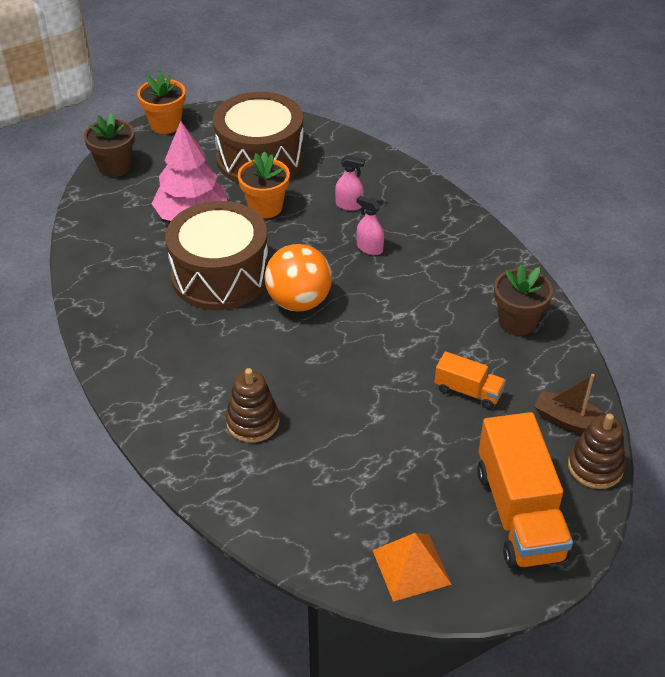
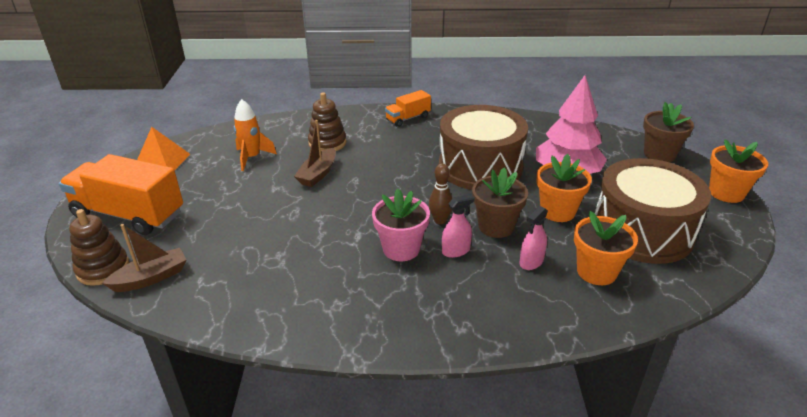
camera: 120 degrees right, 10 degrees down
(299, 301) = (420, 192): orange ball -> none
(324, 395) = (318, 174): none -> brown boat
(333, 172) = (596, 272): none -> orange flower pot
(335, 272) = (440, 220): none -> brown bowling pin
(335, 476) = (252, 158): none -> orange rocket
(394, 280) = (401, 249): none -> pink flower pot
(468, 391) = (244, 237): orange truck -> orange truck (408, 118)
(517, 321) = (278, 303): brown flower pot -> brown flower pot (496, 226)

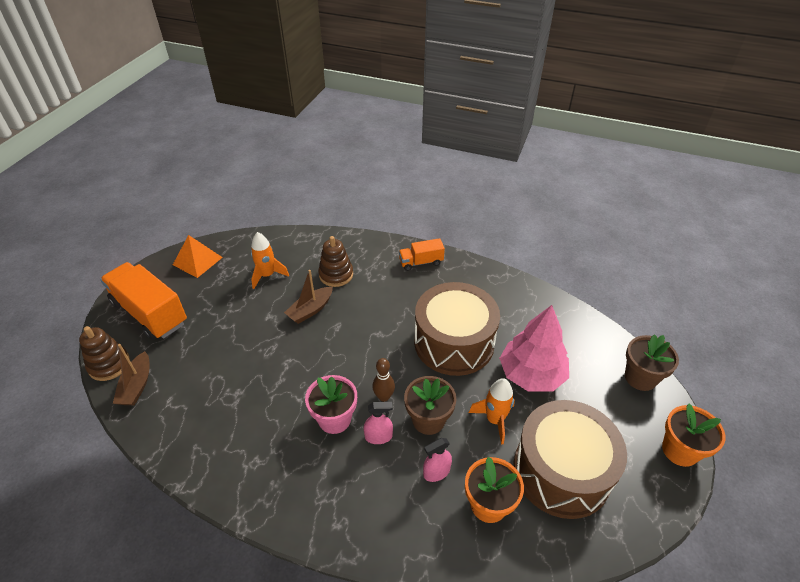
camera: 20 degrees right, 10 degrees up
(151, 278) = (137, 386): brown boat -> brown boat turned 105 degrees clockwise
(557, 211) = (494, 420): orange flower pot -> orange rocket

